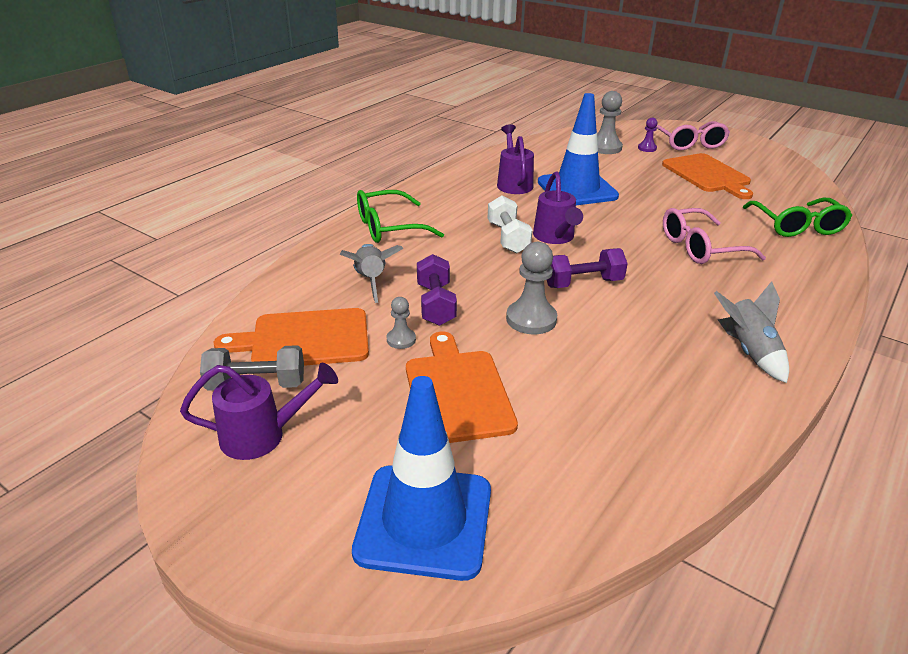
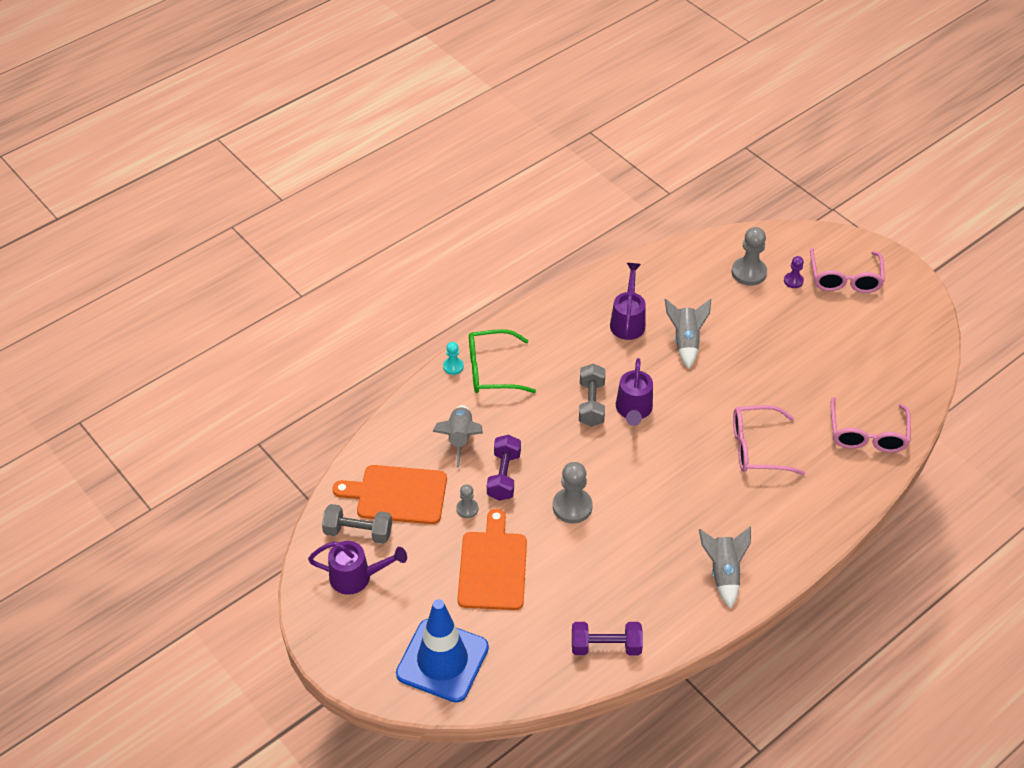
camera: 15 degrees right, 15 degrees up
(345, 229) = (453, 366): none -> turquoise pawn
(508, 238) = (591, 403): white dumbbell -> grey dumbbell
(577, 189) = (685, 341): blue traffic cone -> grey rocket
(583, 283) = (631, 473): purple dumbbell -> purple dumbbell (606, 646)
(707, 175) = (830, 339): orange cutting board -> none
(797, 226) = (867, 435): green glasses -> pink glasses

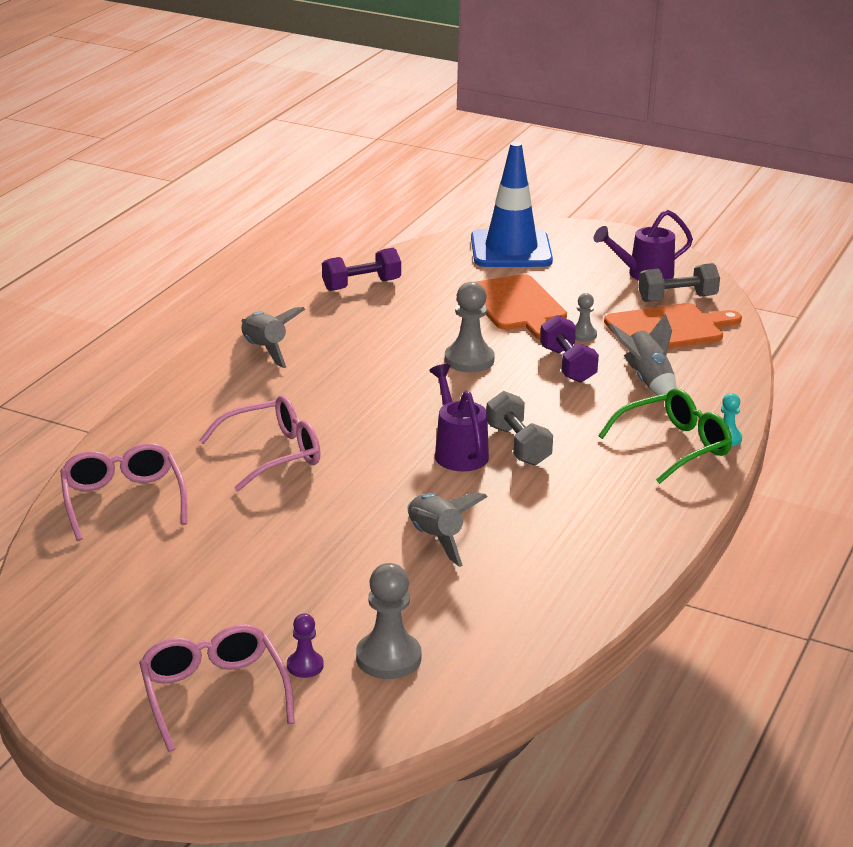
camera: 155 degrees right, 20 degrees down
(628, 321) = (538, 542): purple watering can -> none

